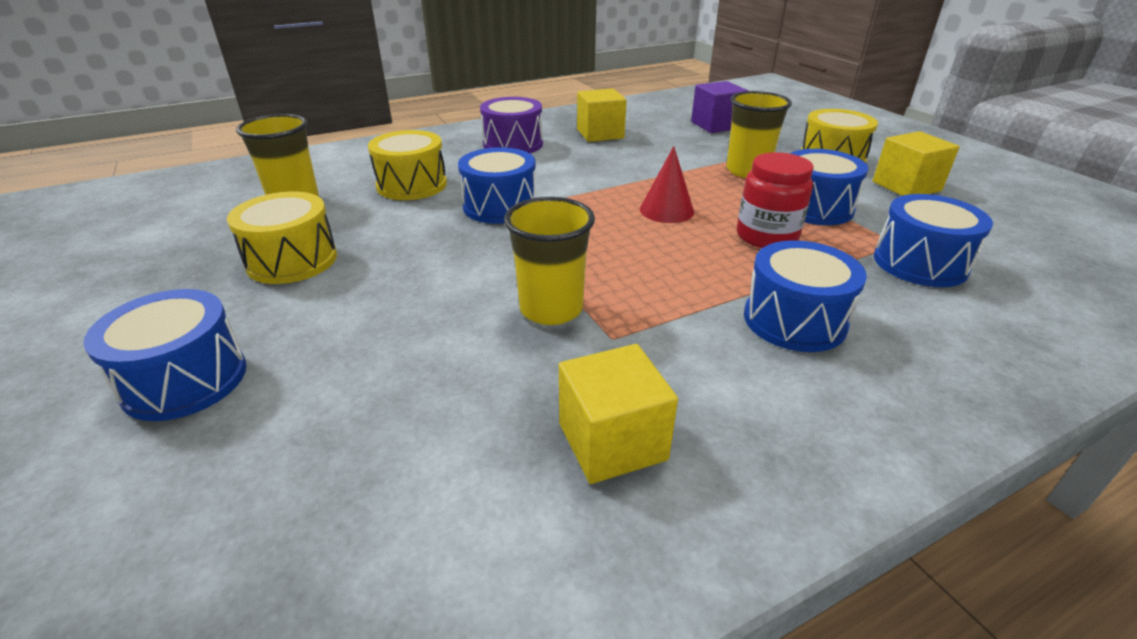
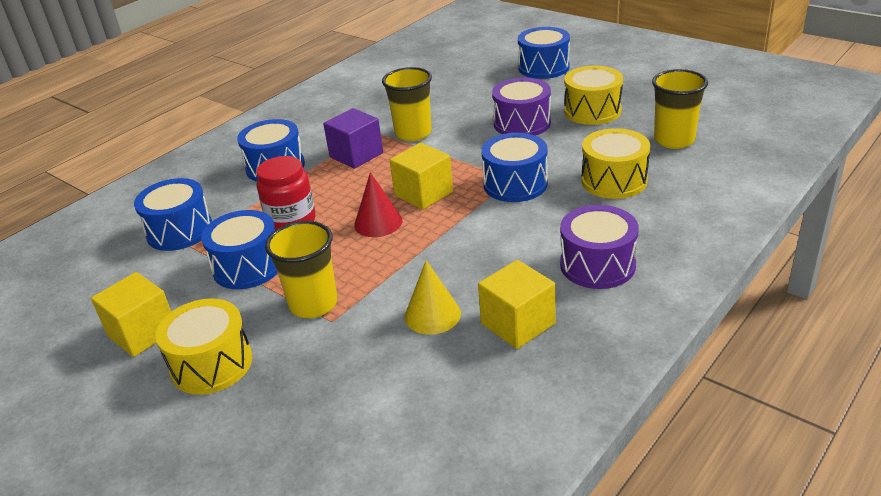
camera: 160 degrees right, 0 degrees up
(395, 272) = (522, 123): none -> purple drum
(612, 441) = (352, 101): yellow cube -> yellow cube (423, 193)
(654, 148) = (432, 315): none -> yellow cone
(716, 125) = (371, 408): purple cube -> purple cube (356, 155)

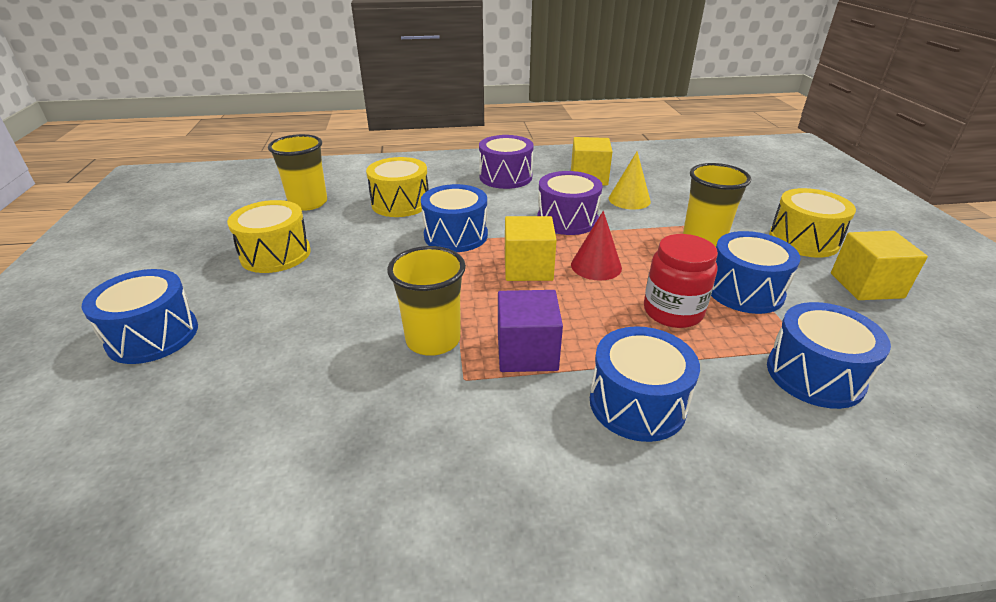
camera: 140 degrees left, 0 degrees up
(522, 123) = (339, 280): purple drum -> purple drum (567, 220)

